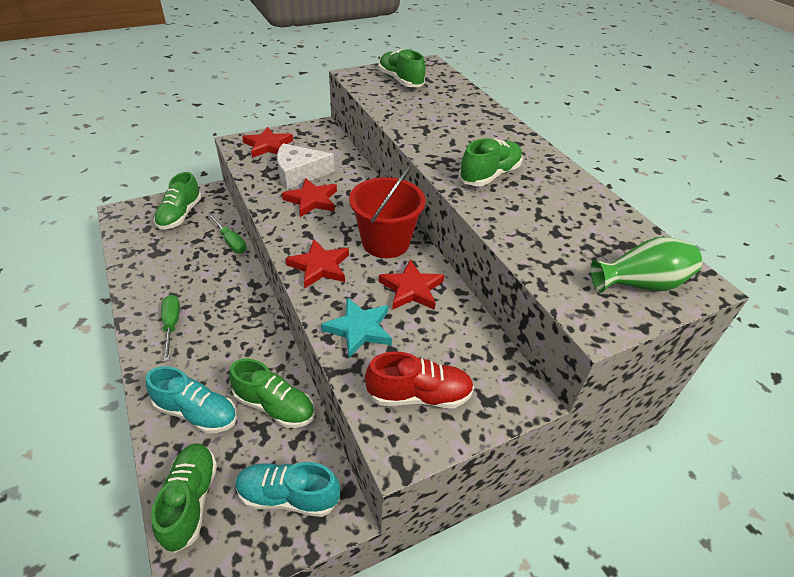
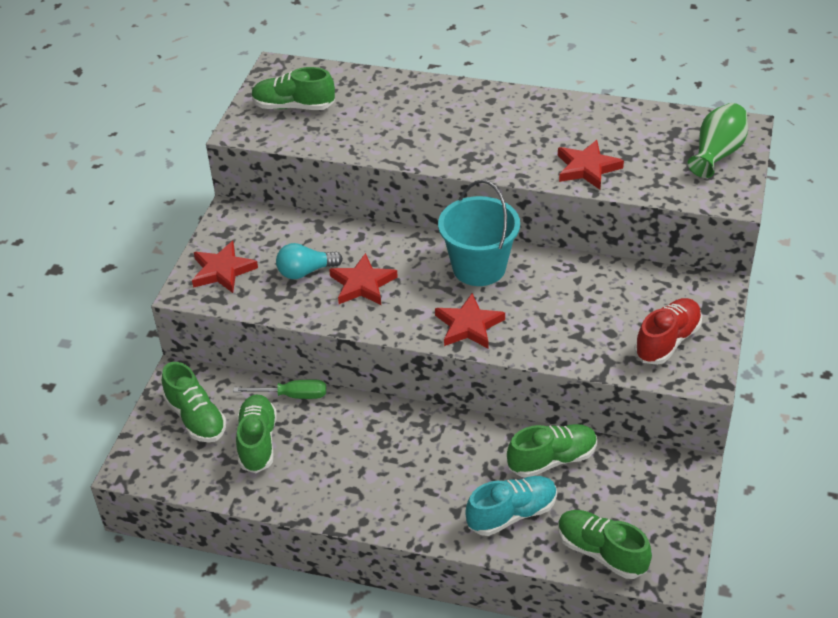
camera: 45 degrees left, 0 degrees up
(171, 325) = (379, 491): green screwdriver -> none
(288, 496) = (648, 491): turquoise shoe -> none
(299, 174) = (305, 272): white cheese -> turquoise light bulb
(359, 329) = (570, 339): turquoise star -> none
(385, 242) = (479, 267): red bucket -> turquoise bucket
(411, 289) = (554, 284): red star -> red star (587, 168)
(489, 175) = (519, 145): green shoe -> green shoe (257, 442)

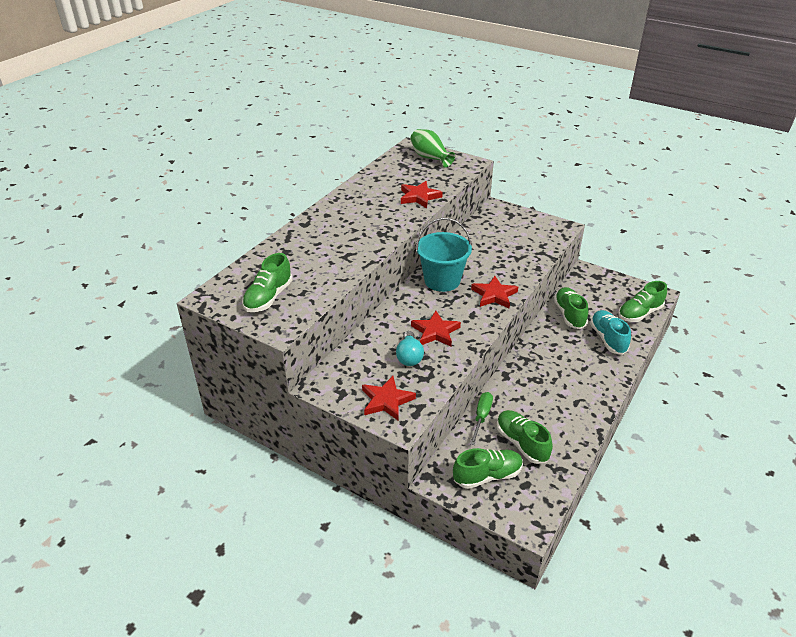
camera: 75 degrees left, 5 degrees down
(257, 442) = (521, 443): green shoe -> green shoe turned 45 degrees clockwise
(667, 341) = (532, 231): red shoe -> none

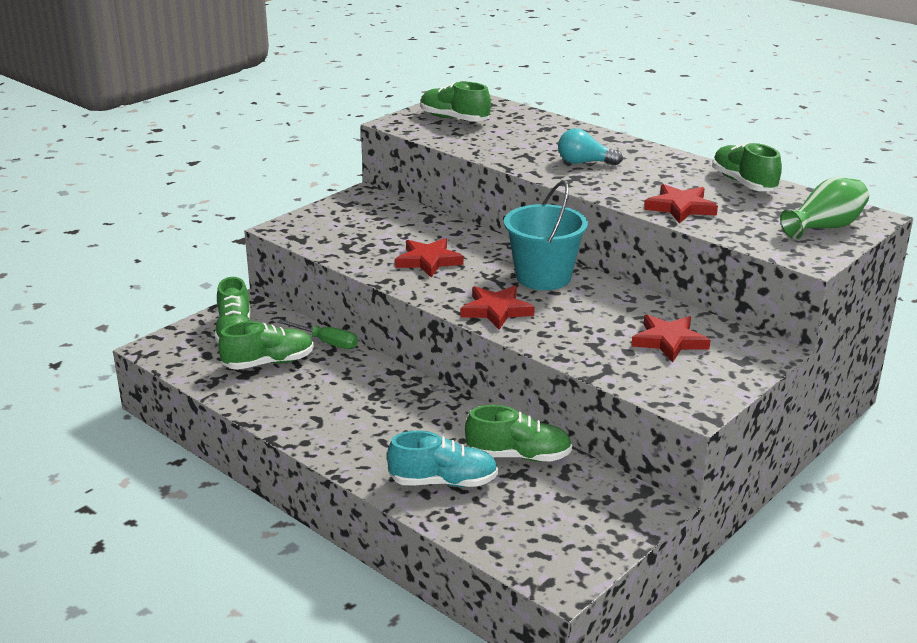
camera: 100 degrees right, 10 degrees down
(386, 401) = (321, 224): red star -> red star (669, 341)
(409, 356) = (388, 241): turquoise light bulb -> turquoise light bulb (584, 163)
(639, 313) = (504, 539): green shoe -> green shoe (743, 183)

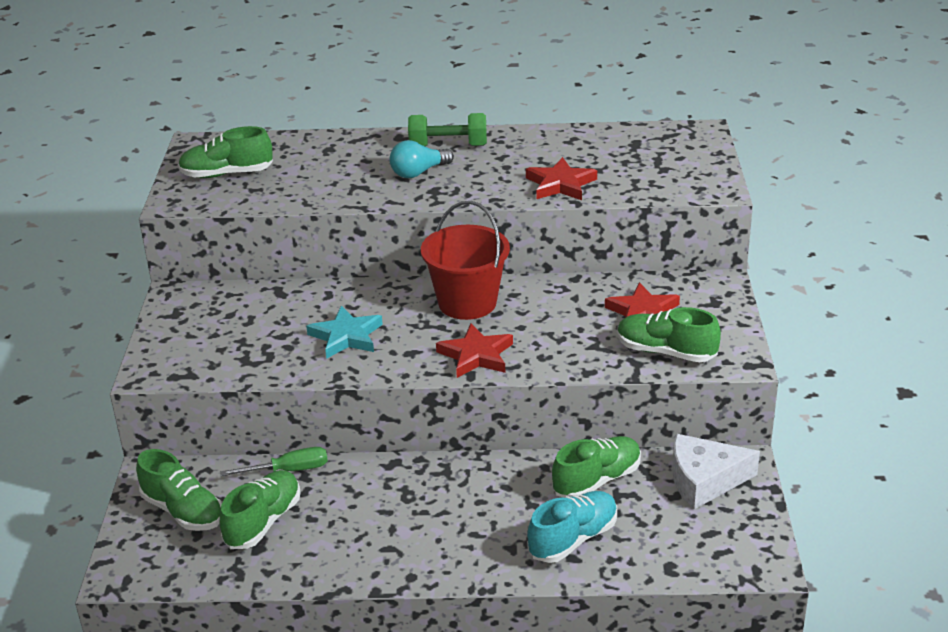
camera: 40 degrees left, 5 degrees up
(428, 261) = (346, 336): red star -> turquoise star
(543, 277) = (467, 303): turquoise bucket -> red bucket
(602, 501) = (704, 480): none -> white cheese
(635, 155) = (448, 146): none -> green dumbbell
(743, 183) = (571, 138): green shoe -> green shoe (666, 352)
(825, 227) = (685, 155): green vase -> none

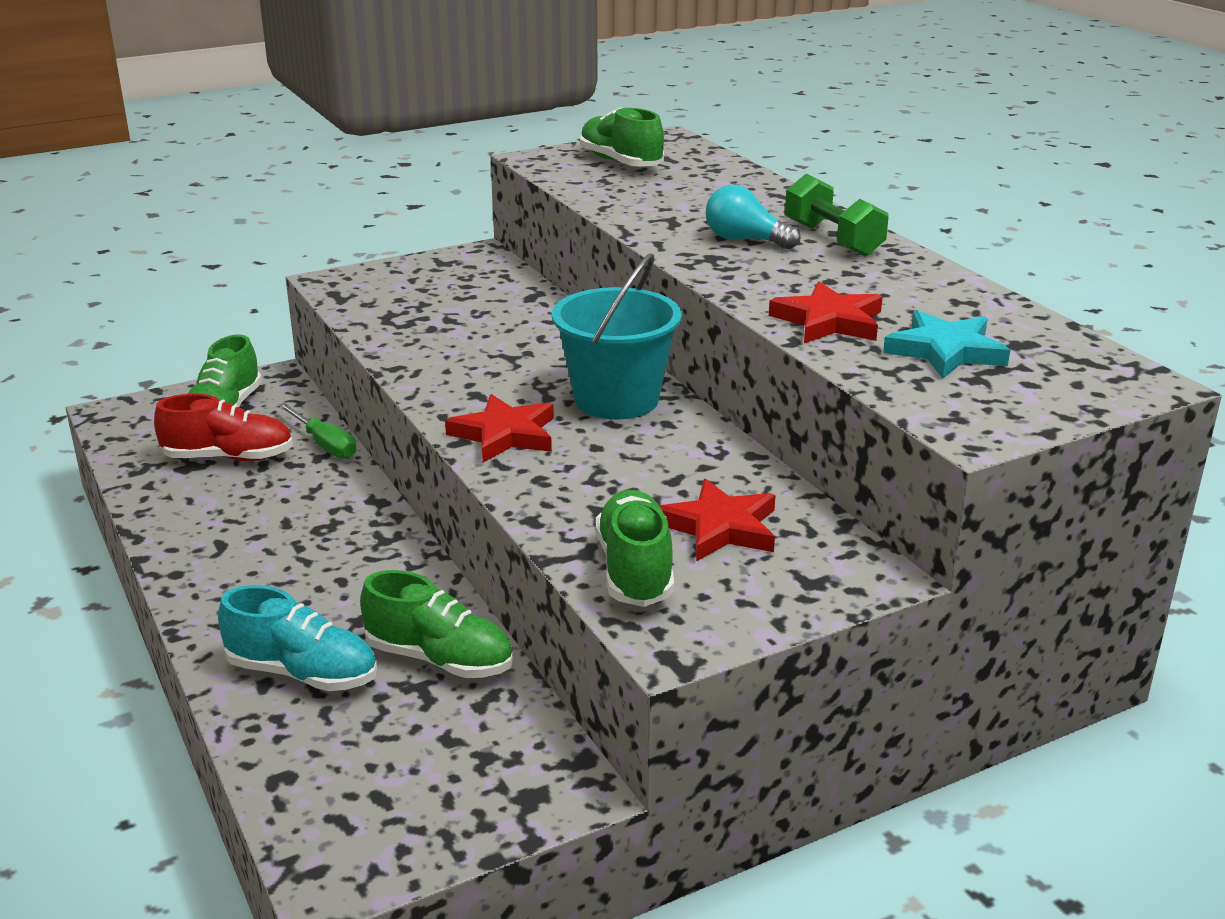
camera: 60 degrees right, 5 degrees down
(263, 522) = (229, 457): green shoe -> red shoe
(346, 336) = (477, 351): turquoise star -> turquoise star (945, 351)
(467, 303) = (616, 399): red bucket -> turquoise bucket
(704, 480) = (504, 760): white cheese -> none

